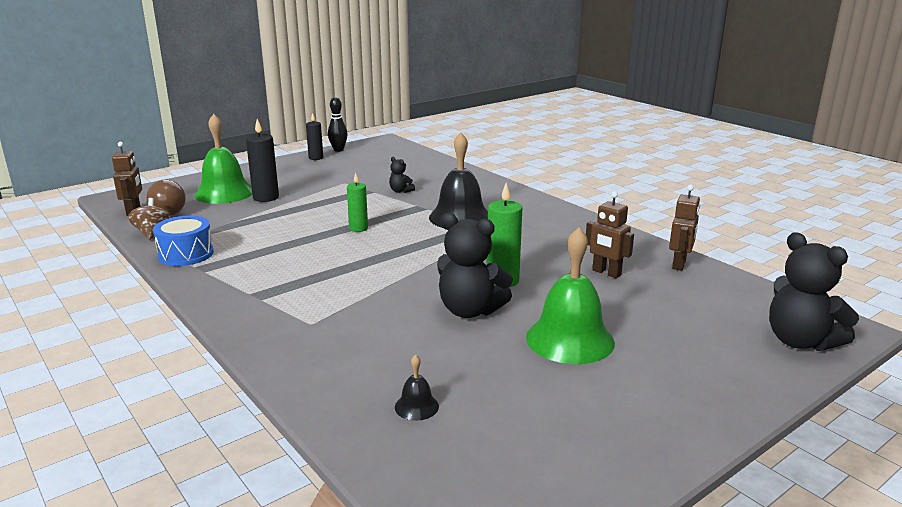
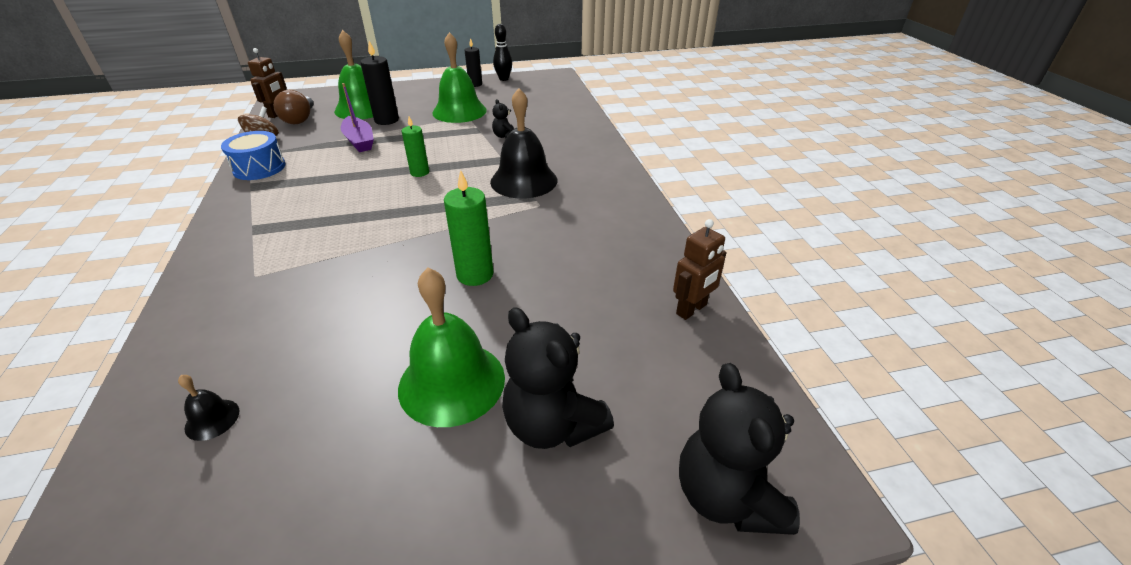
camera: 25 degrees right, 15 degrees up
(262, 217) = (359, 141): none -> purple boat
(330, 180) = (459, 111): none -> green bell
(470, 310) = (401, 305): black teddy bear -> black teddy bear (553, 425)
(606, 273) = (593, 296): brown robot -> none

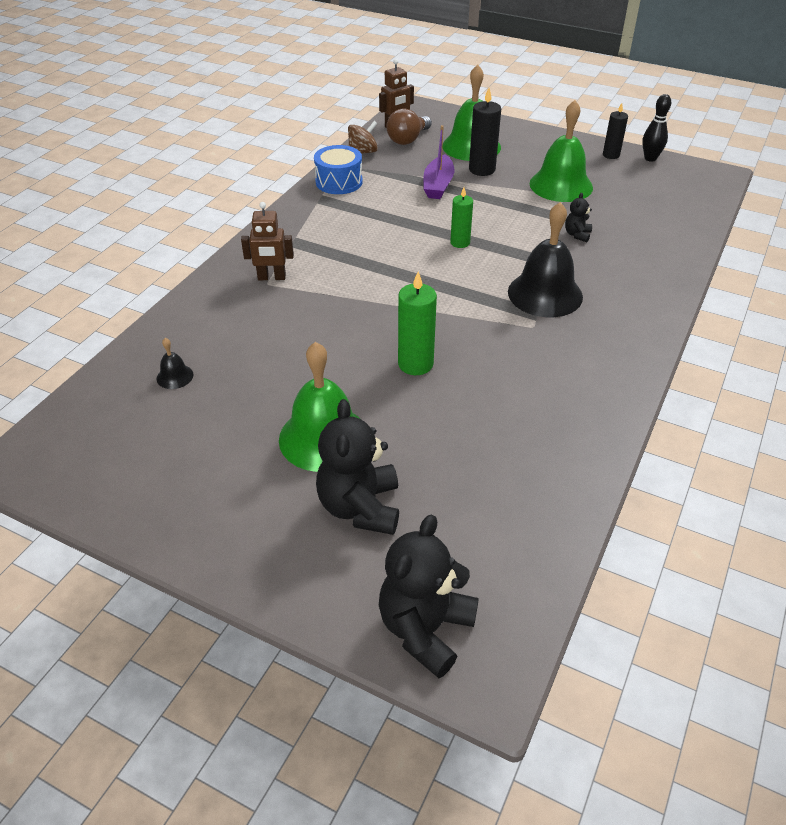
camera: 40 degrees right, 5 degrees up
(691, 309) = (561, 493): brown robot -> brown robot (271, 277)

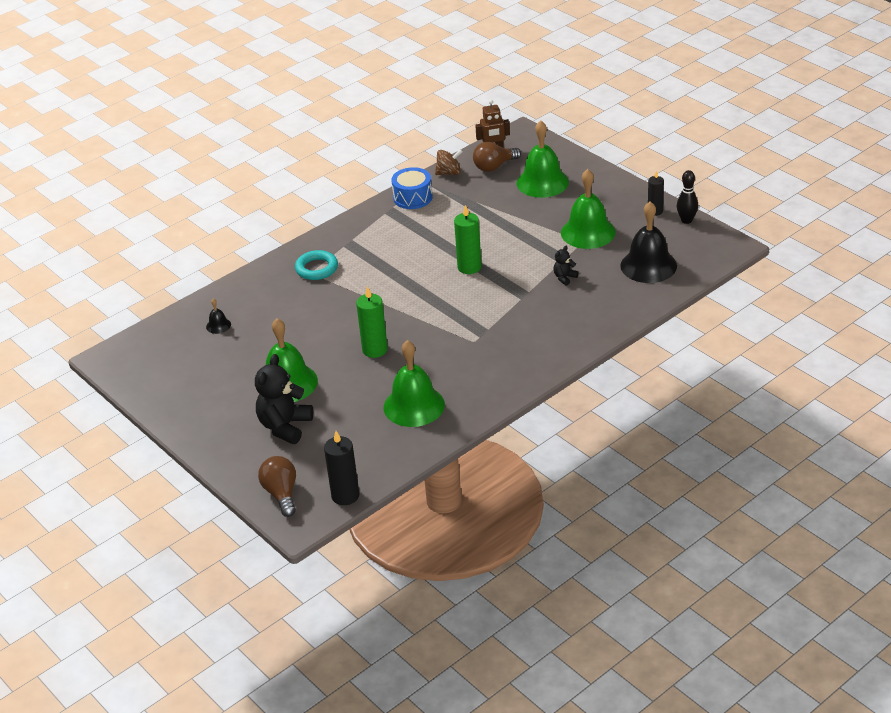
camera: 25 degrees right, 5 degrees down
(271, 277) = (316, 268): brown robot -> turquoise ring
(425, 629) = (281, 494): black teddy bear -> brown light bulb
(438, 185) = (488, 214): purple boat -> none
(460, 242) = (469, 267): green candle -> green candle, size x1.51
(482, 169) = (534, 206): black candle -> black candle (345, 495)
(523, 429) = (414, 406): none -> green bell
(545, 294) = (501, 319): black bell -> black bell (648, 265)

